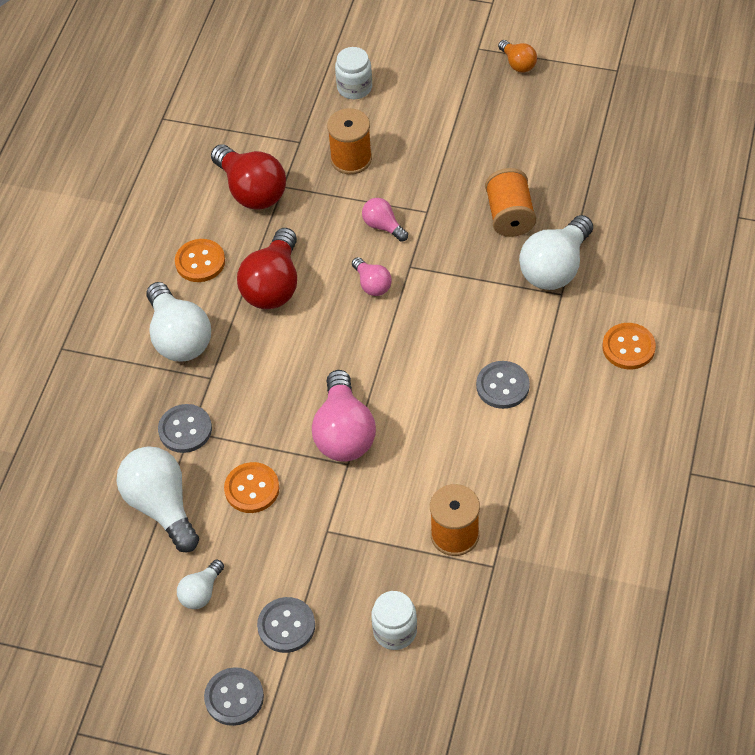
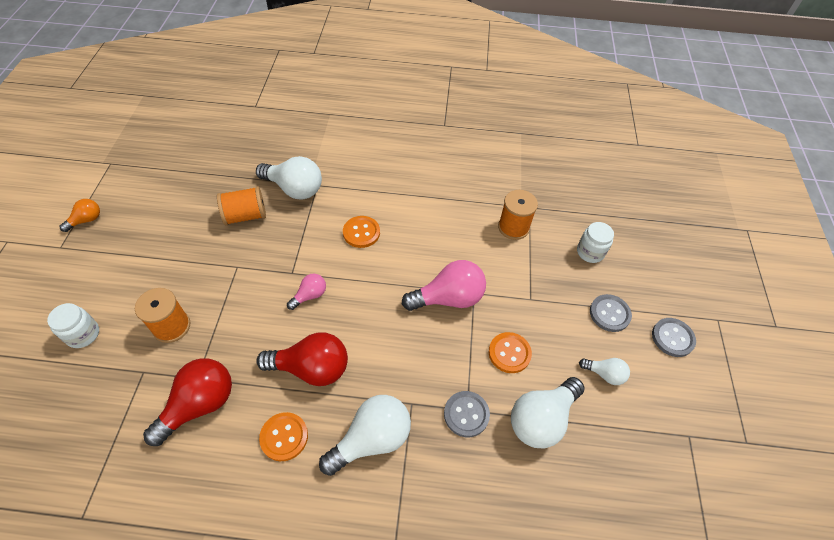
camera: 105 degrees left, 0 degrees up
(383, 226) = (250, 294): pink light bulb -> none
(502, 386) = (395, 211): grey button -> none
(628, 347) = (359, 152): orange button -> orange button (361, 233)

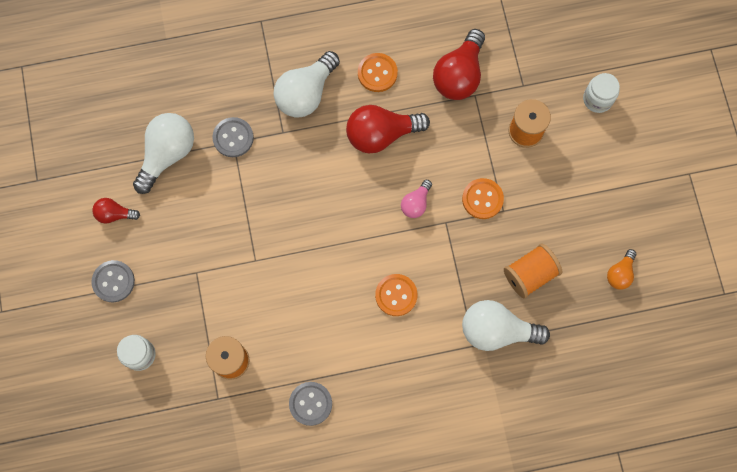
camera: 165 degrees right, 20 degrees up
(86, 220) = (689, 212): orange light bulb -> orange light bulb (620, 273)
(448, 298) = (279, 245): pink light bulb -> none
(509, 353) = (206, 206): orange button -> orange button (482, 199)
(604, 374) = (114, 214): white light bulb -> red light bulb
(672, 338) = (49, 274): grey button -> grey button (310, 403)

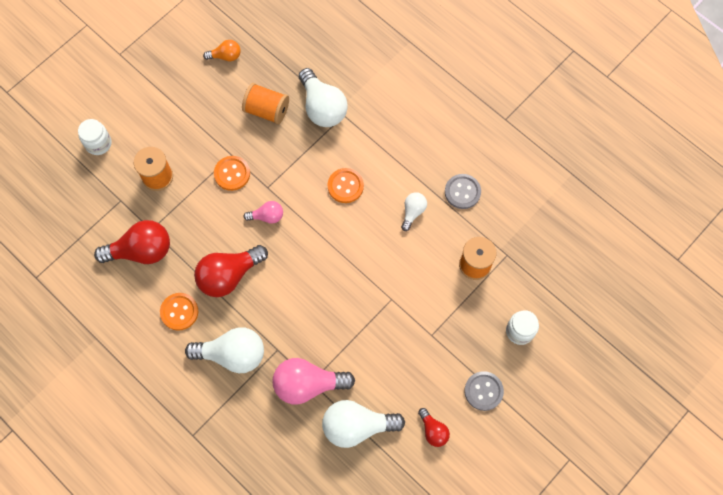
camera: 125 degrees left, 5 degrees down
(233, 138) = (308, 384): grey button -> pink light bulb
(324, 340) = (413, 212): none -> white light bulb
(381, 134) = (229, 275): red light bulb -> red light bulb turned 105 degrees clockwise

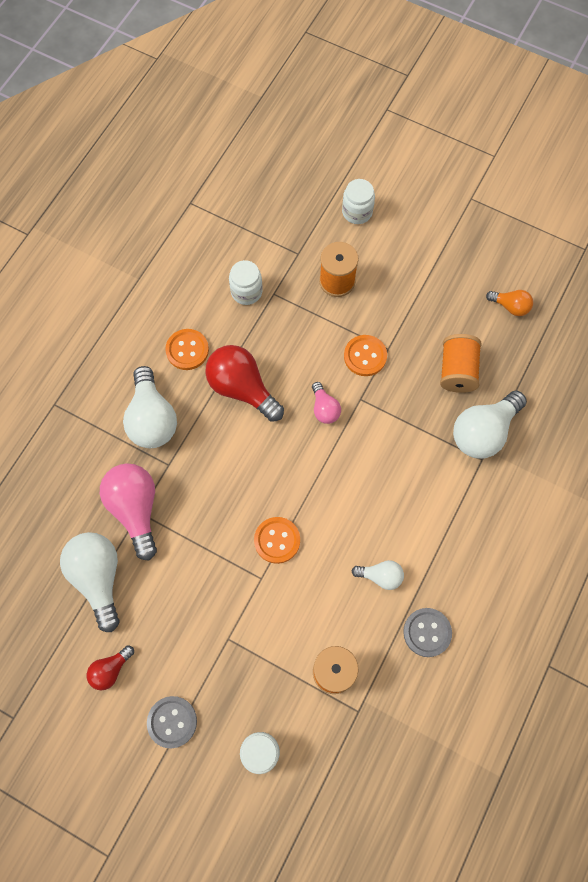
camera: 75 degrees right, 0 degrees up
(141, 251) = (246, 291): red light bulb -> white jar
(225, 56) = (510, 306): orange light bulb -> orange light bulb turned 45 degrees counterclockwise
(345, 186) = (389, 486): orange button -> orange button (277, 540)

